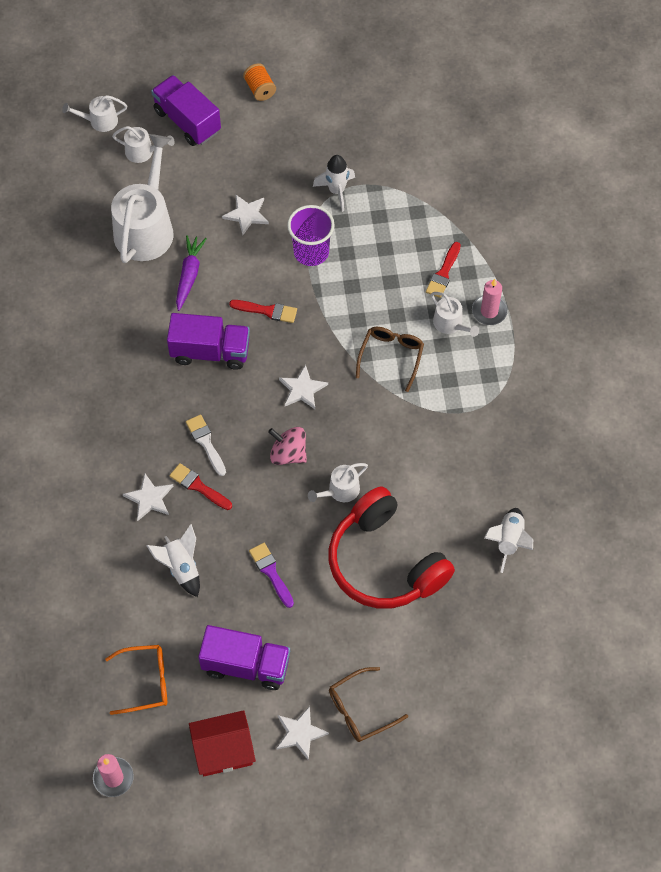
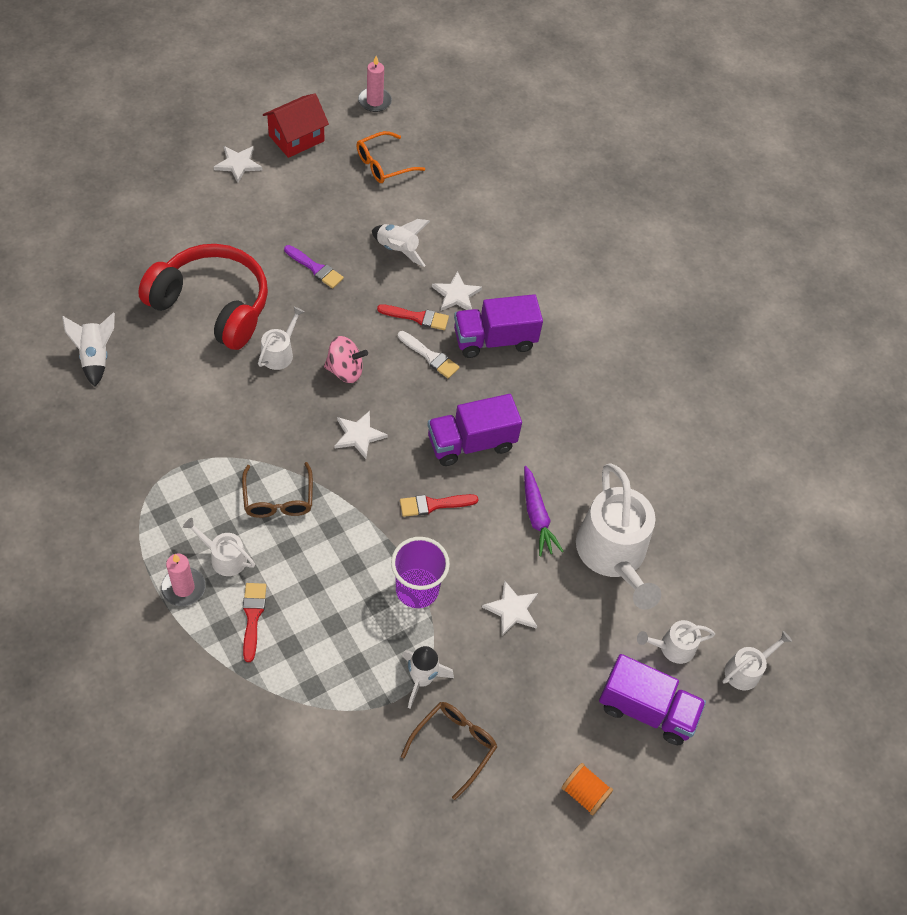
camera: 150 degrees right, 5 degrees down
(246, 665) = (305, 197): purple truck -> purple truck (494, 340)
(360, 710) = (193, 192): brown glasses -> brown glasses (454, 745)

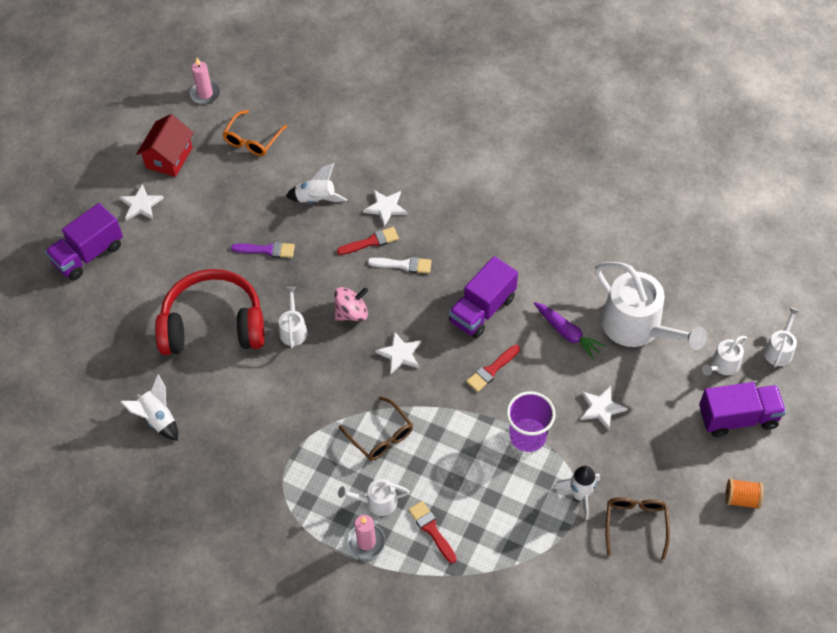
camera: 25 degrees left, 0 degrees up
(494, 340) = (439, 225): purple truck -> purple truck (88, 254)

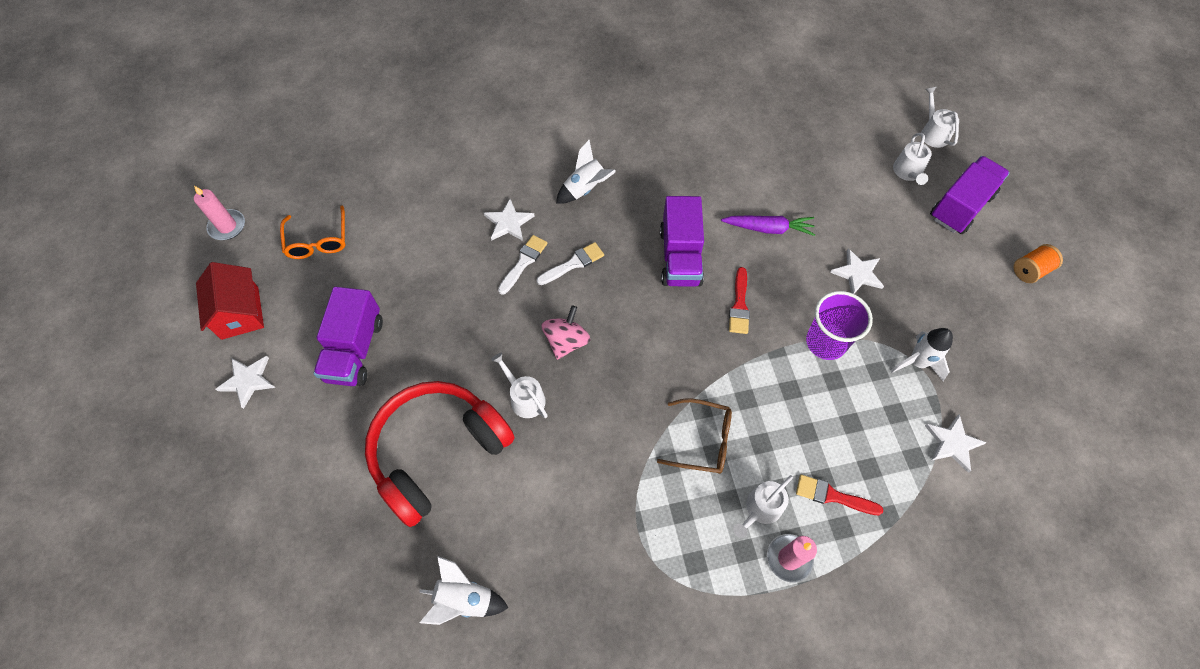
camera: 40 degrees left, 5 degrees up
(88, 254) = (229, 474): purple truck -> purple truck (355, 350)
(267, 250) = (427, 337): purple brush -> none
(316, 199) = (434, 257): white rocket -> white rocket (585, 189)
(371, 242) = (523, 262): red brush -> white brush
(400, 354) = (647, 348): white star -> white star (952, 443)
(635, 524) = (982, 353): brown glasses -> none
(637, 327) = (816, 185): white watering can -> none

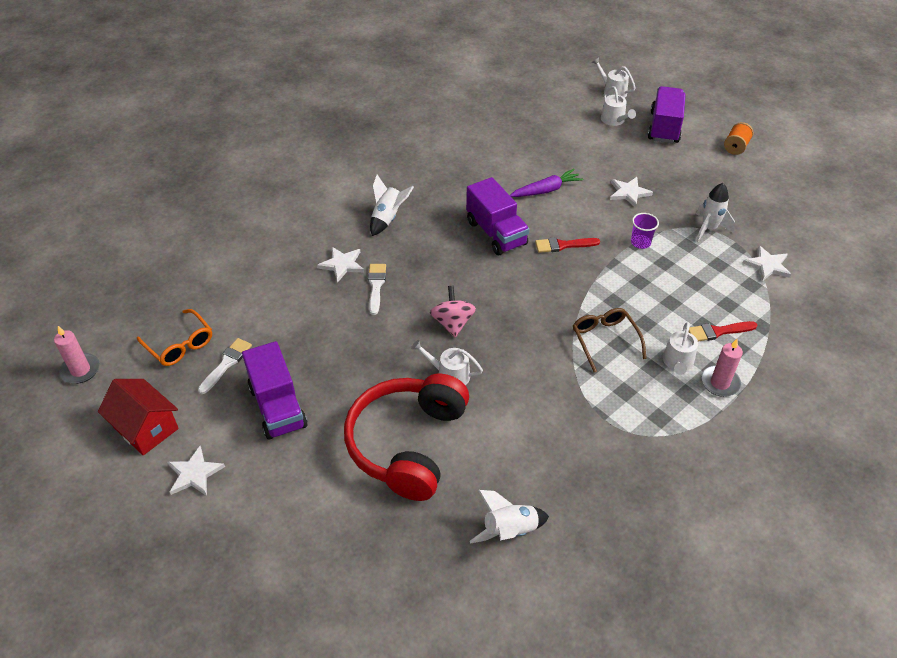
camera: 30 degrees left, 15 degrees down
(573, 264) = (417, 270): white brush -> white brush (226, 364)
(703, 440) = (604, 340): brown glasses -> brown glasses turned 90 degrees counterclockwise
(739, 305) = (563, 245): red brush -> red brush turned 105 degrees clockwise
(826, 342) = (640, 242): purple cup -> purple cup, size x0.59

